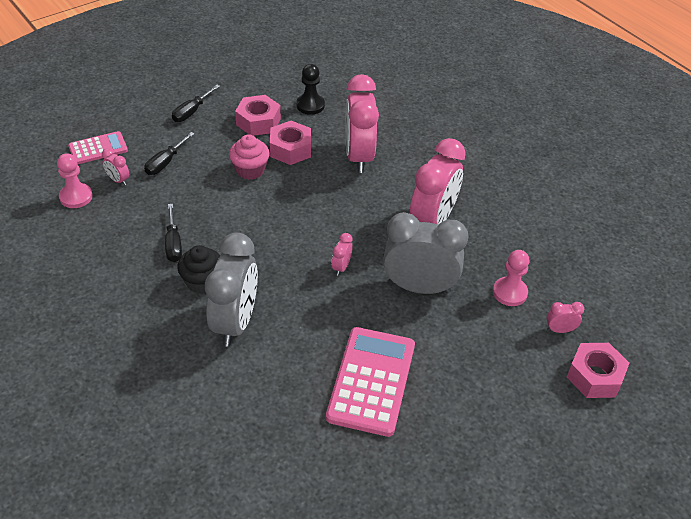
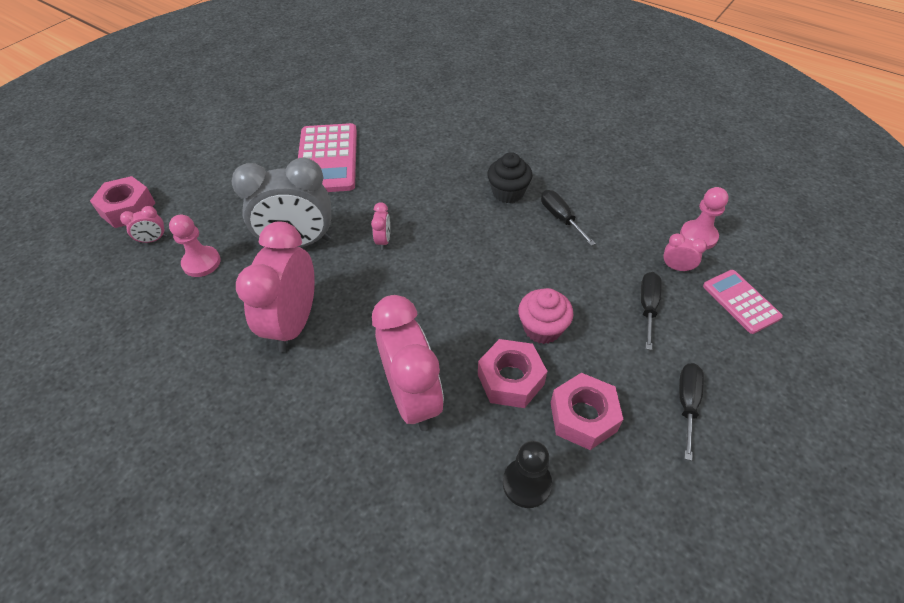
camera: 165 degrees right, 5 degrees up
(98, 148) = (741, 301): pink calculator -> pink calculator turned 105 degrees clockwise
(235, 322) = (458, 170): grey clock -> none

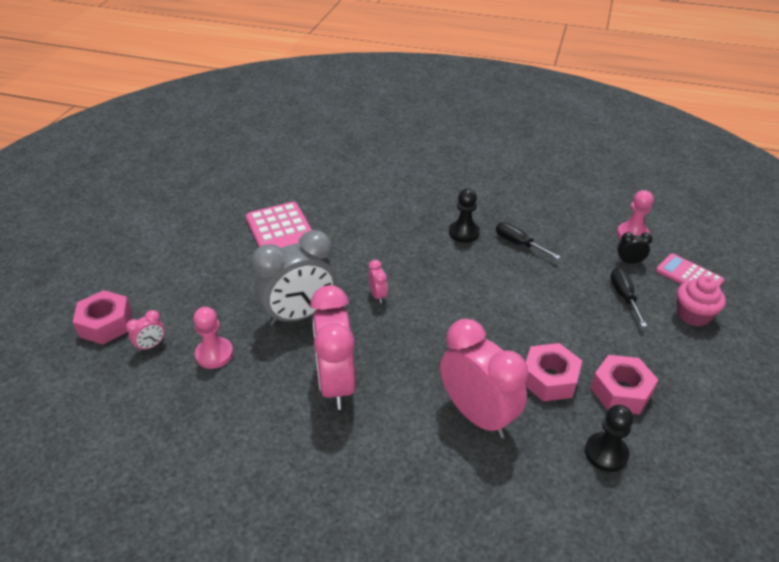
camera: 20 degrees left, 10 degrees down
(508, 192) = (464, 233): black cupcake -> black pawn
(542, 328) = (552, 333): pink cupcake -> pink cupcake (693, 315)
(676, 267) = (629, 262): pink clock -> black clock
(687, 404) = (691, 360): black screwdriver -> none

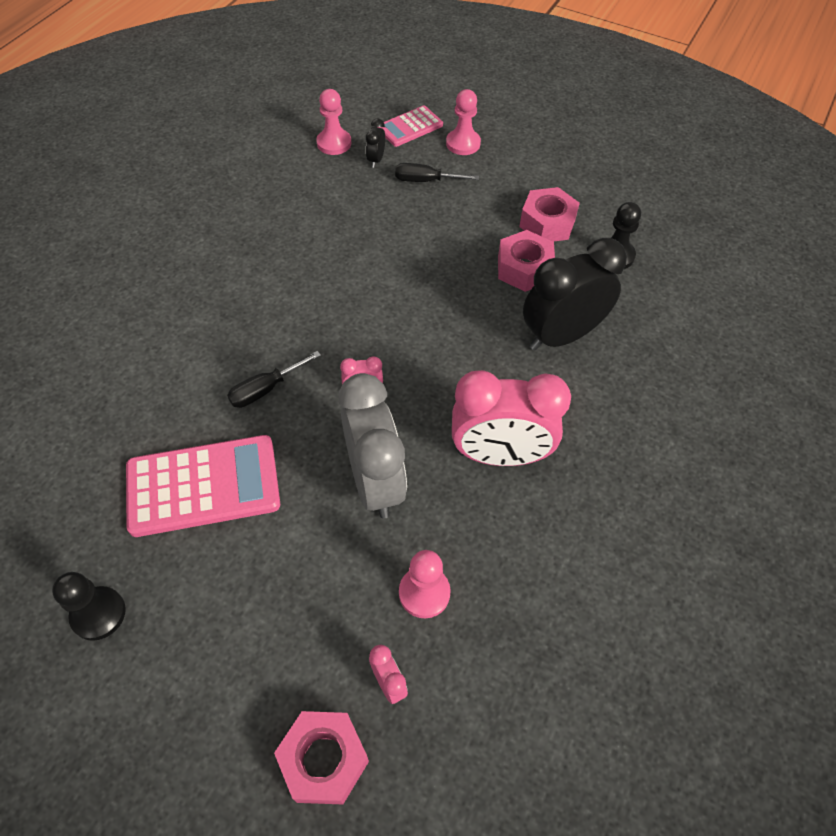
camera: 80 degrees left, 15 degrees up
(464, 233) = (274, 281): black pawn -> black pawn (98, 614)
(477, 415) = (561, 335): pink clock -> black clock
(519, 244) = (315, 236): black screwdriver -> black screwdriver (266, 389)
(693, 315) = (463, 143): pink cupcake -> pink pawn

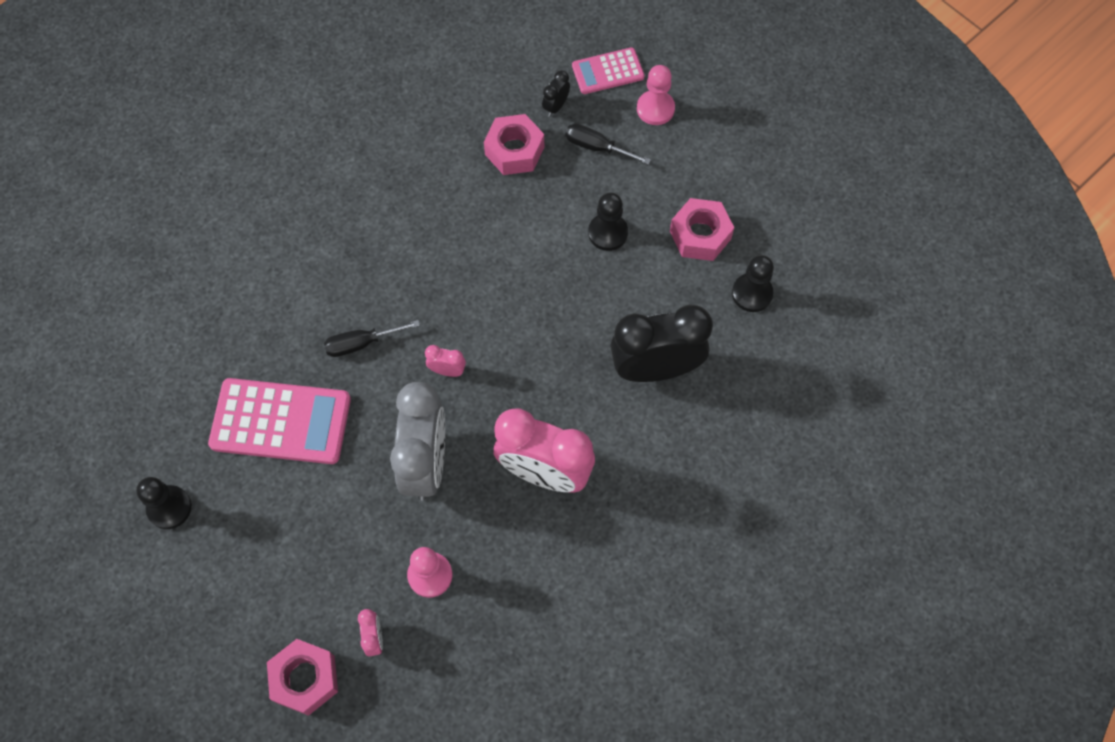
camera: 20 degrees right, 10 degrees up
(334, 143) = (520, 73): pink pawn -> none
(465, 240) = (608, 233): none -> black pawn
(524, 268) = (652, 283): pink nut -> pink nut (514, 151)

